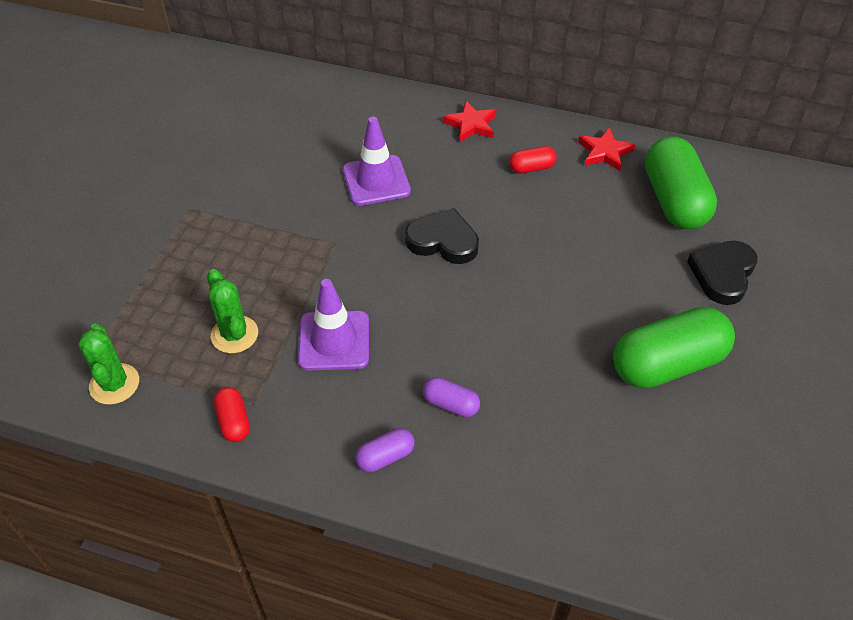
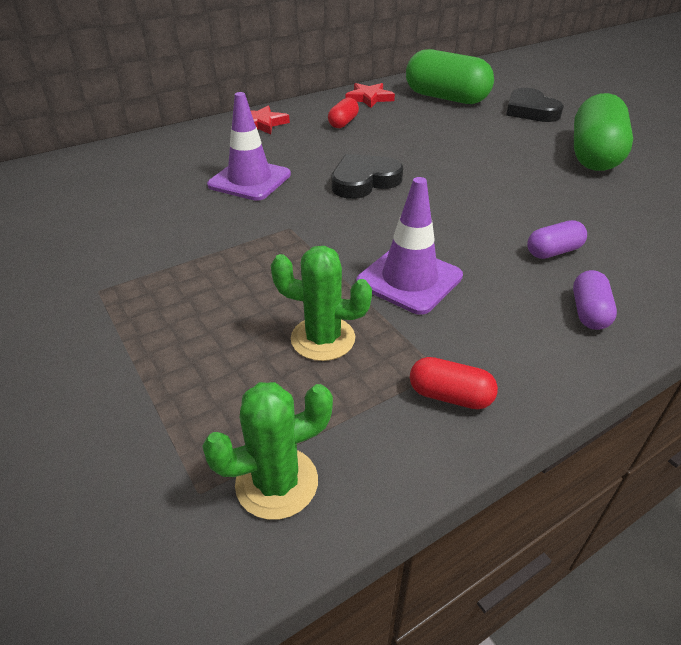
camera: 50 degrees left, 10 degrees down
(114, 384) = (277, 482): green cactus -> green cactus turned 45 degrees counterclockwise

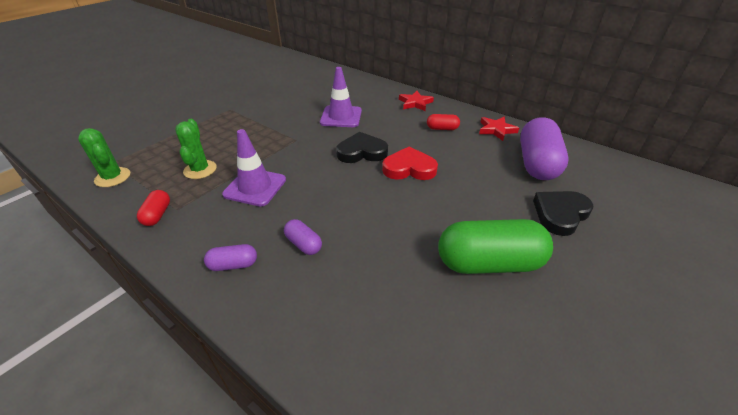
camera: 70 degrees right, 0 degrees up
(364, 181) = (362, 152): black heart -> black heart turned 45 degrees counterclockwise
(421, 159) = (409, 168): none -> red heart
(446, 98) = (536, 163): green capsule -> purple capsule

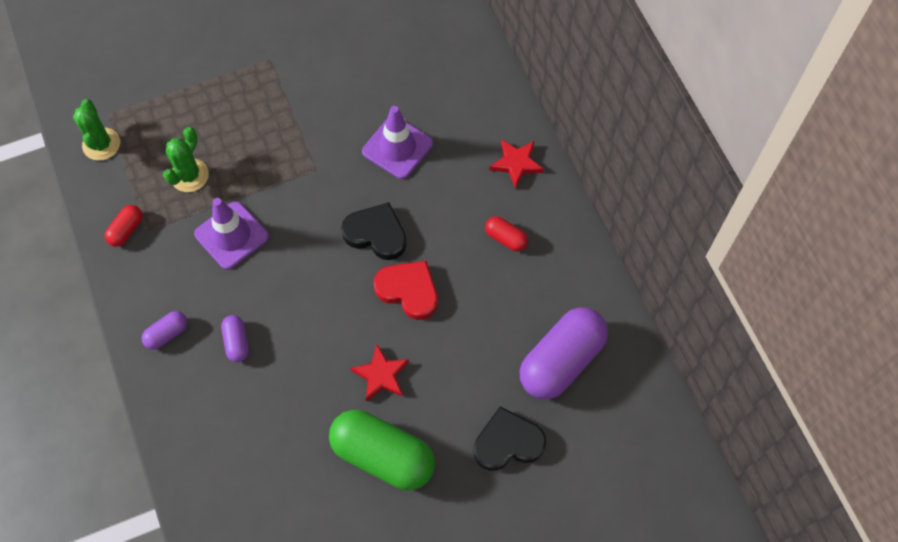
camera: 30 degrees right, 25 degrees up
(233, 265) = (167, 334): purple capsule -> purple capsule turned 60 degrees counterclockwise
(496, 130) = (572, 277): red star -> red star (381, 375)

